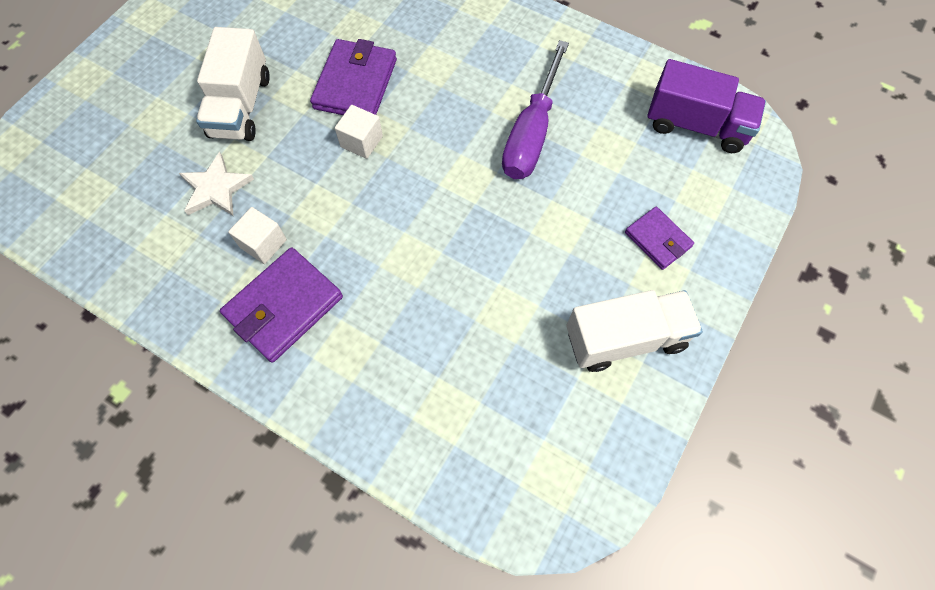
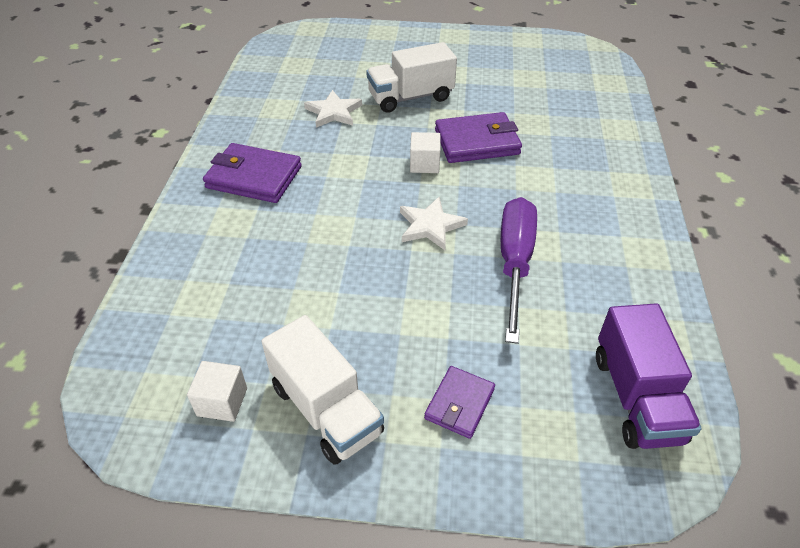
camera: 65 degrees right, 20 degrees down
(263, 243) = (301, 149): white cube -> white cube (222, 402)
(452, 174) = (430, 226): none -> white star
(532, 133) = (514, 263): purple screwdriver -> purple screwdriver turned 105 degrees clockwise

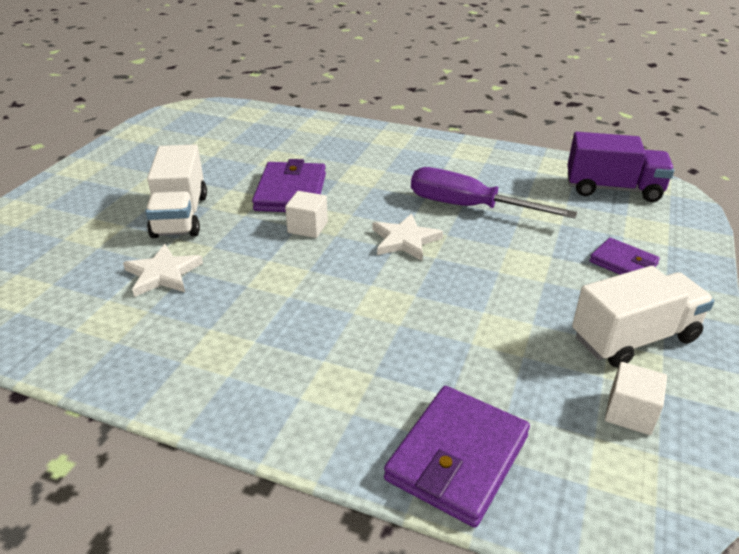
camera: 75 degrees left, 10 degrees down
(254, 177) = (256, 357): purple wallet -> purple wallet (457, 458)

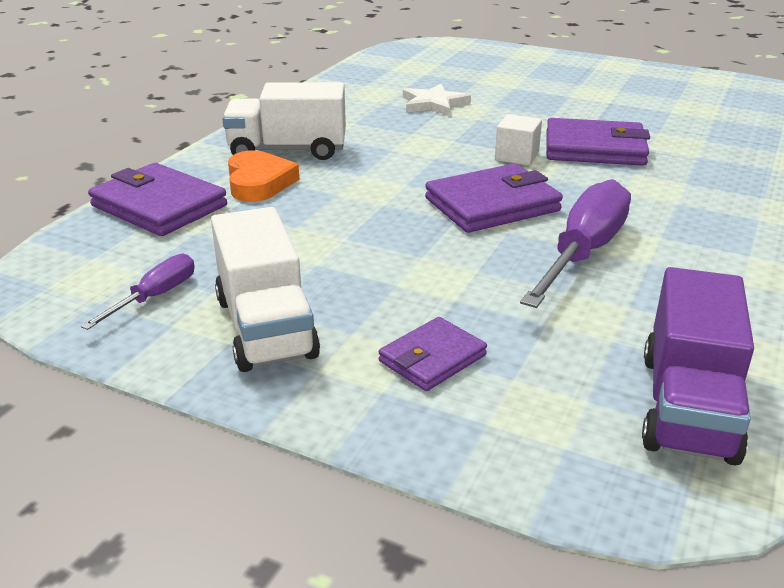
camera: 95 degrees right, 5 degrees down
(180, 216) = (533, 104): white truck -> white truck (288, 150)
(383, 383) = (259, 182): none -> orange heart
(405, 240) = (492, 205): white star -> purple wallet
(630, 413) = (155, 297): white cube -> purple screwdriver

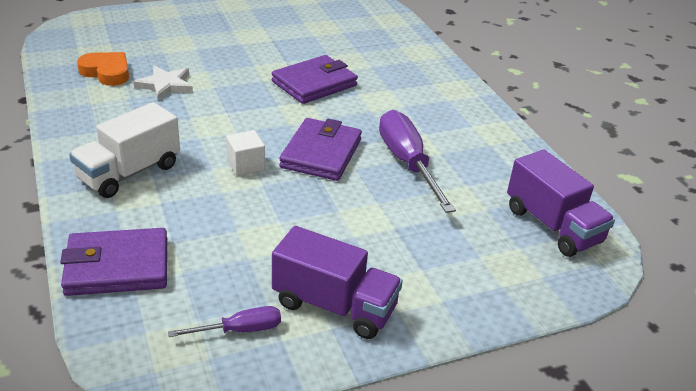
camera: 50 degrees left, 5 degrees up
(155, 297) = (239, 330): purple screwdriver -> purple screwdriver turned 90 degrees clockwise
(259, 182) = (155, 209): orange heart -> orange heart (107, 72)
(265, 327) = (334, 306): white truck -> purple truck
(432, 358) = (435, 268): purple wallet -> none
(516, 156) = (282, 109): white cube -> white cube (245, 165)

